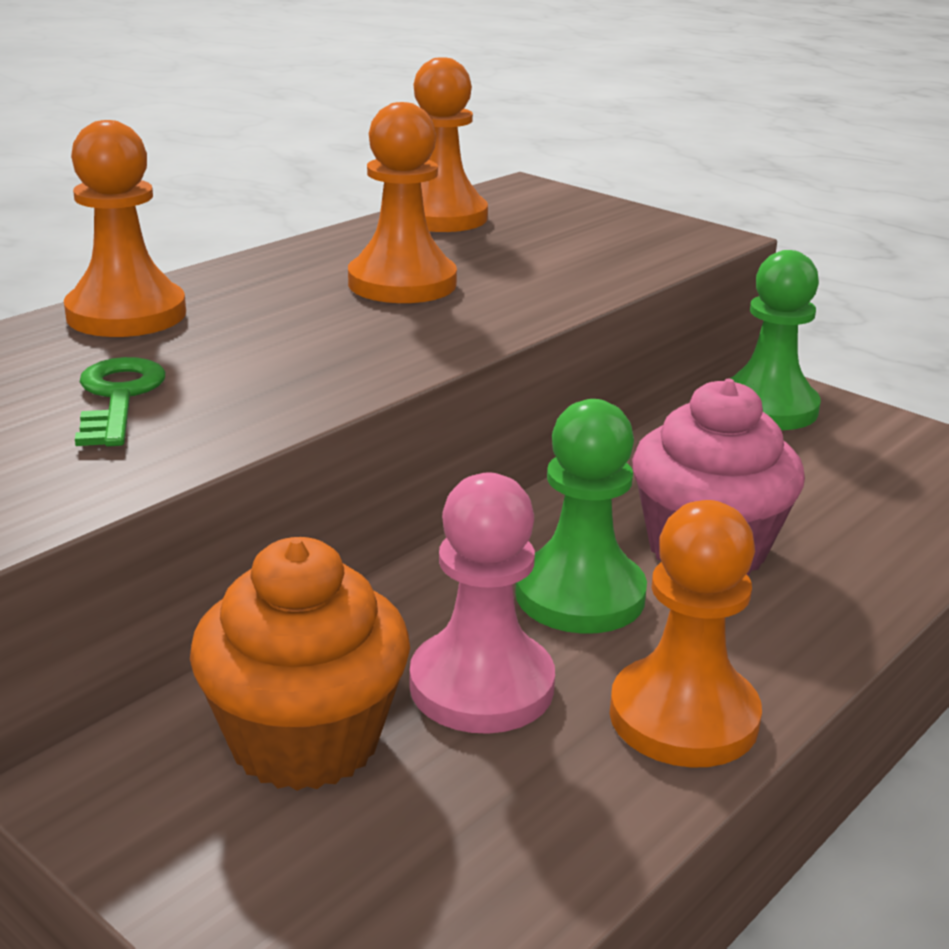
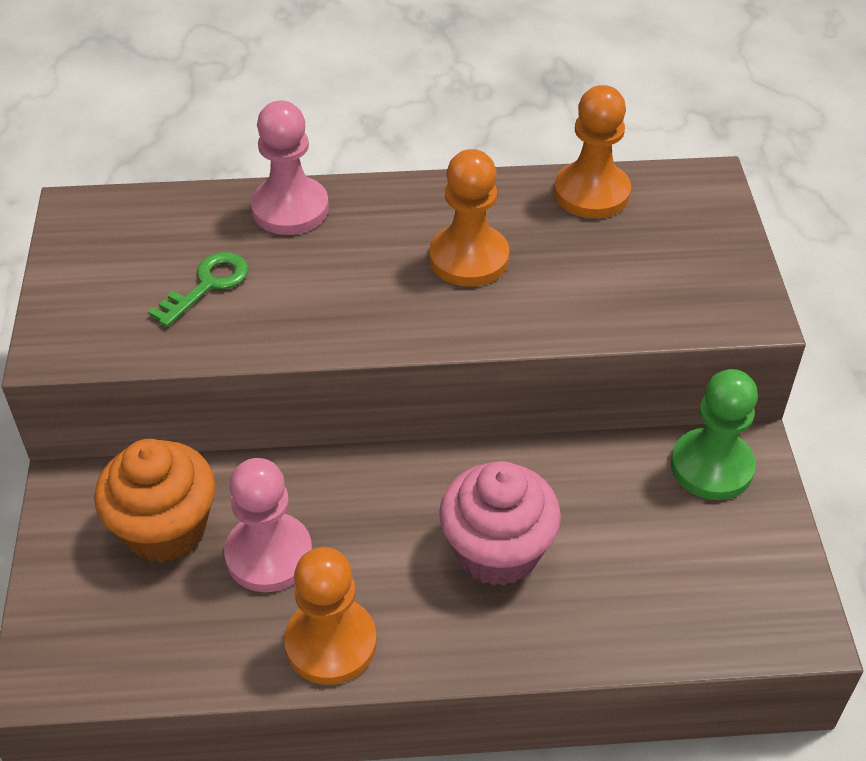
camera: 45 degrees right, 20 degrees up
(126, 314) = (290, 209): orange pawn -> pink pawn
(580, 595) = (386, 534): green pawn -> none

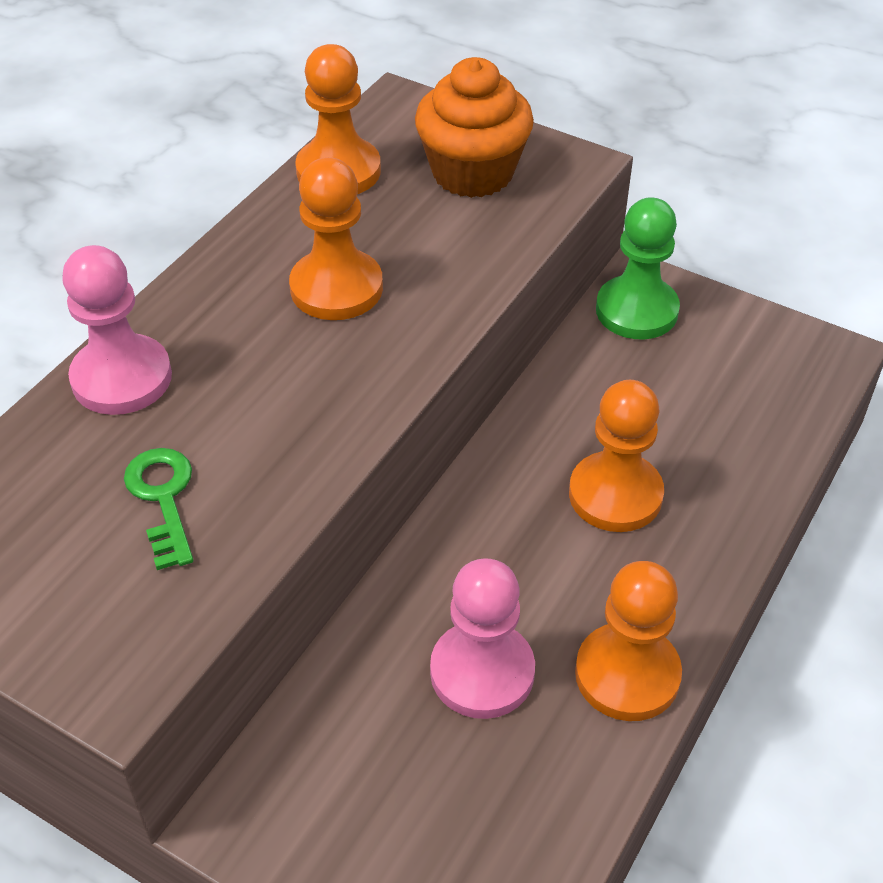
camera: 55 degrees left, 0 degrees up
(165, 529) = (373, 749): orange cupcake -> orange cupcake (472, 173)
(497, 551) = (615, 495): pink cupcake -> orange pawn

